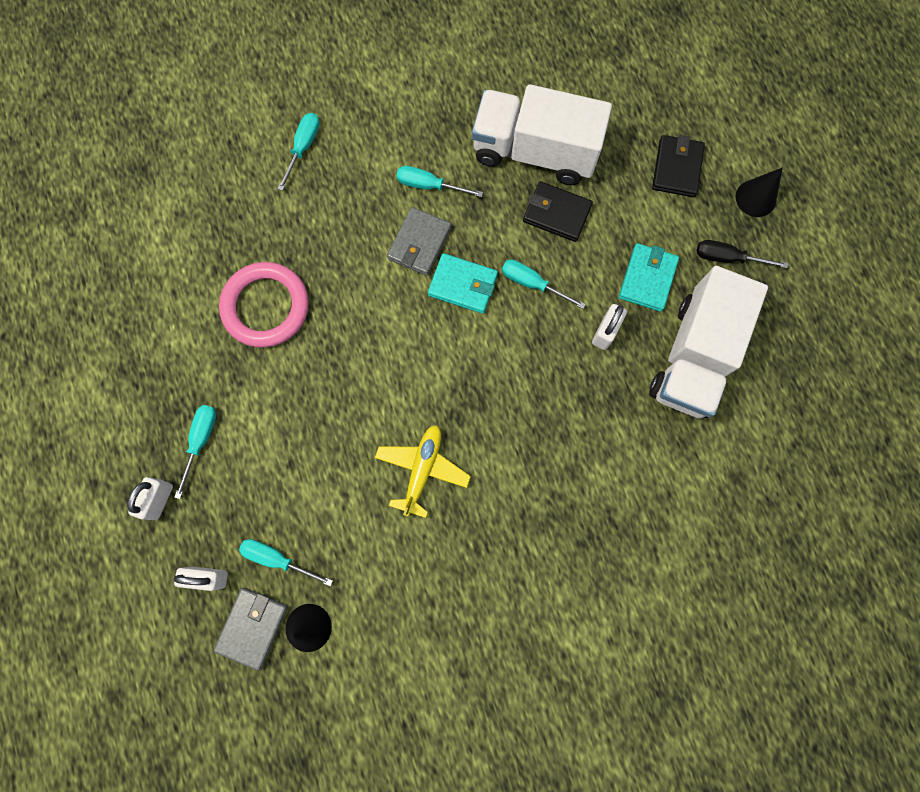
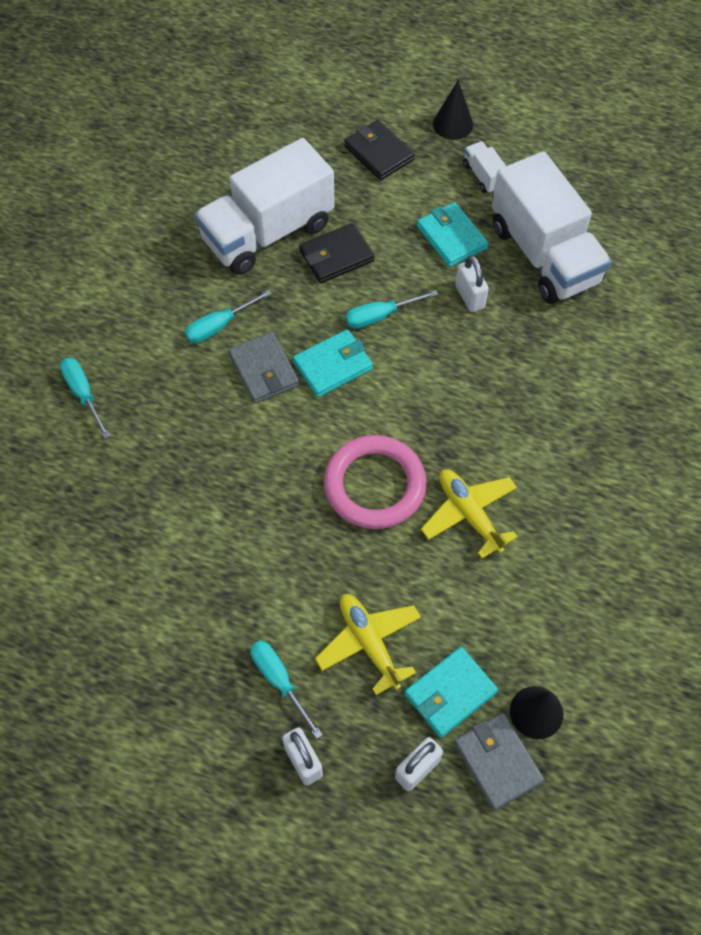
camera: 50 degrees left, 15 degrees down
(266, 307) = (203, 532): pink ring -> pink ring (374, 485)
(271, 477) = (369, 643): none -> yellow plane
(277, 559) = (450, 693): turquoise screwdriver -> turquoise wallet
(727, 258) = (484, 176): black screwdriver -> white truck

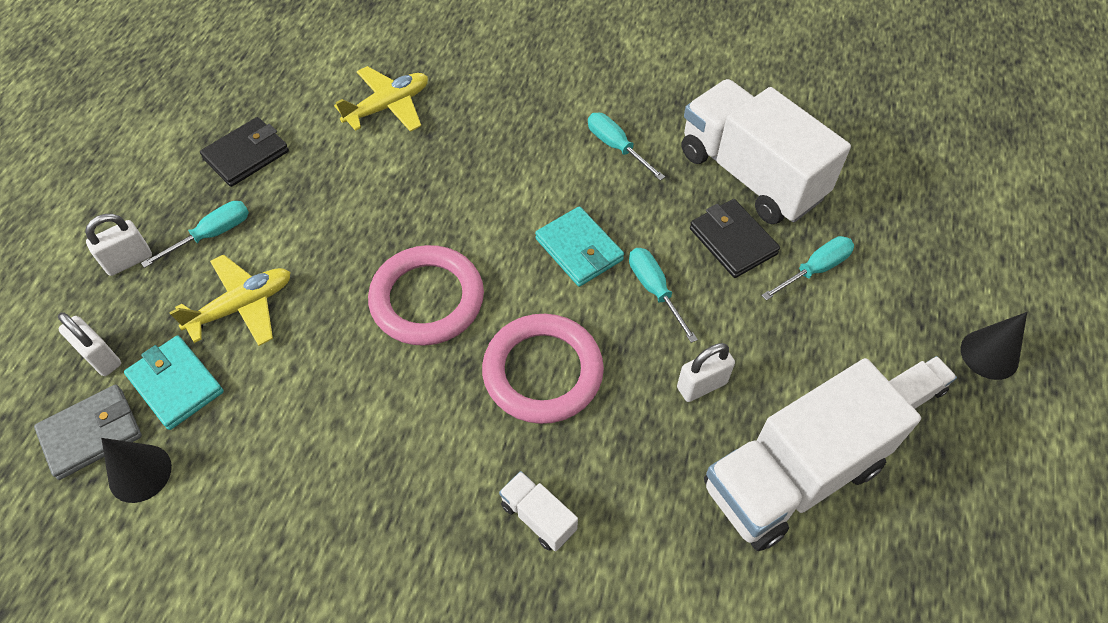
camera: 85 degrees right, 5 degrees down
(83, 394) = (522, 57): turquoise screwdriver -> turquoise screwdriver (815, 269)
(264, 370) = (565, 189): grey wallet -> none
(378, 153) = (906, 273): black wallet -> black wallet (246, 155)
(451, 237) = (792, 360): turquoise wallet -> none
(452, 401) = (543, 372): none -> pink ring
(469, 514) = (390, 396): yellow plane -> yellow plane (388, 107)
(574, 413) = (538, 517): none -> white truck

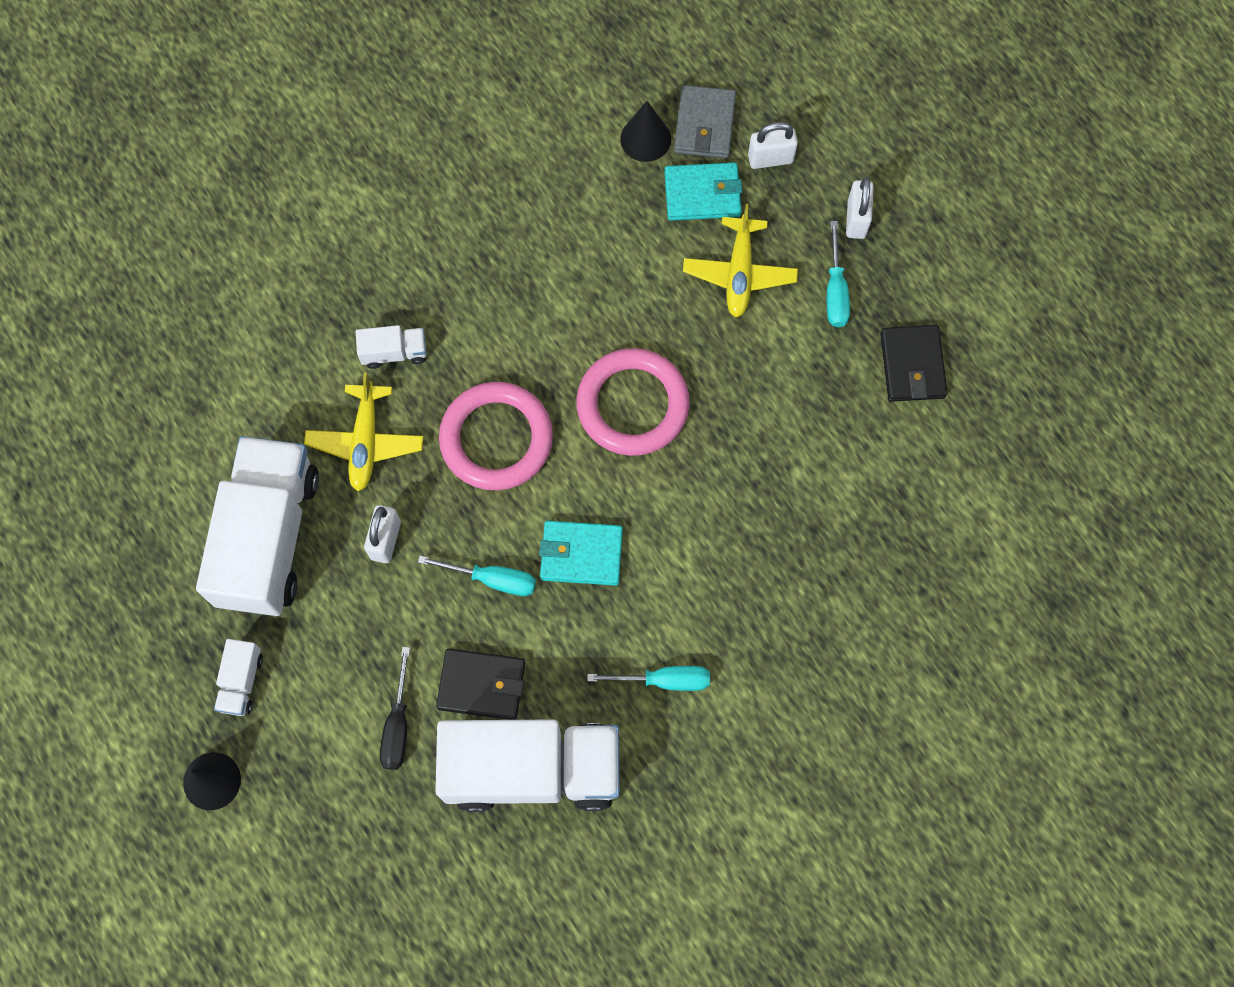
camera: 130 degrees right, 15 degrees up
(388, 107) = (881, 519): yellow plane -> yellow plane (365, 442)
(815, 269) = (398, 725): turquoise screwdriver -> black screwdriver

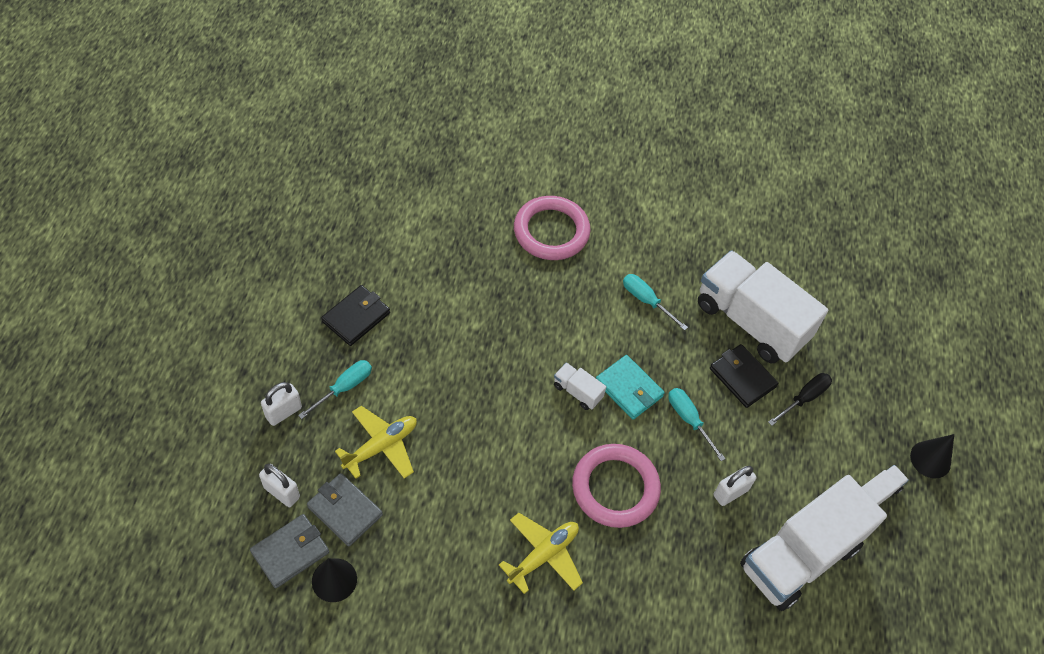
camera: 140 degrees left, 15 degrees down
(365, 442) = (693, 558): yellow plane -> yellow plane (543, 555)
(394, 352) = (627, 596): white truck -> white truck (577, 392)
(632, 405) = (521, 434): pink ring -> pink ring (551, 231)
(702, 194) = (345, 511): turquoise wallet -> grey wallet

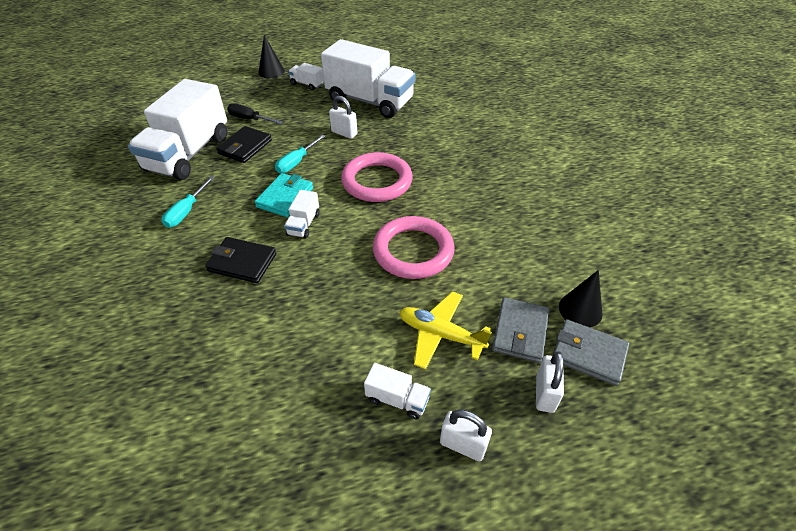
camera: 110 degrees left, 10 degrees down
(344, 387) = (397, 399): turquoise screwdriver -> white truck
(356, 317) = (299, 436): black wallet -> black wallet (242, 262)
(543, 555) = (456, 199): yellow plane -> none
(551, 231) = (112, 302): pink ring -> pink ring (413, 251)

